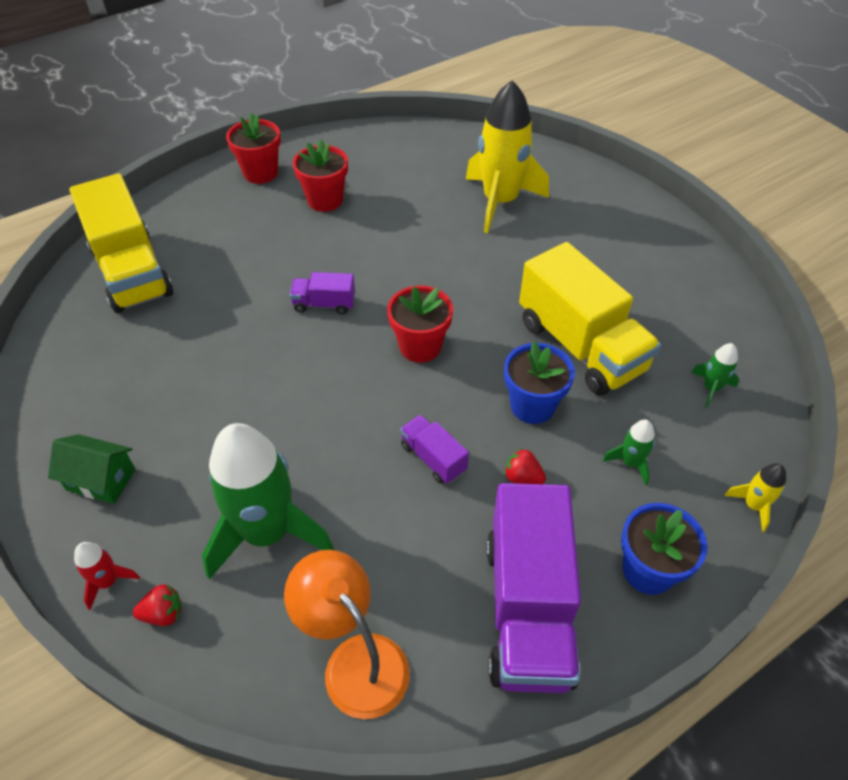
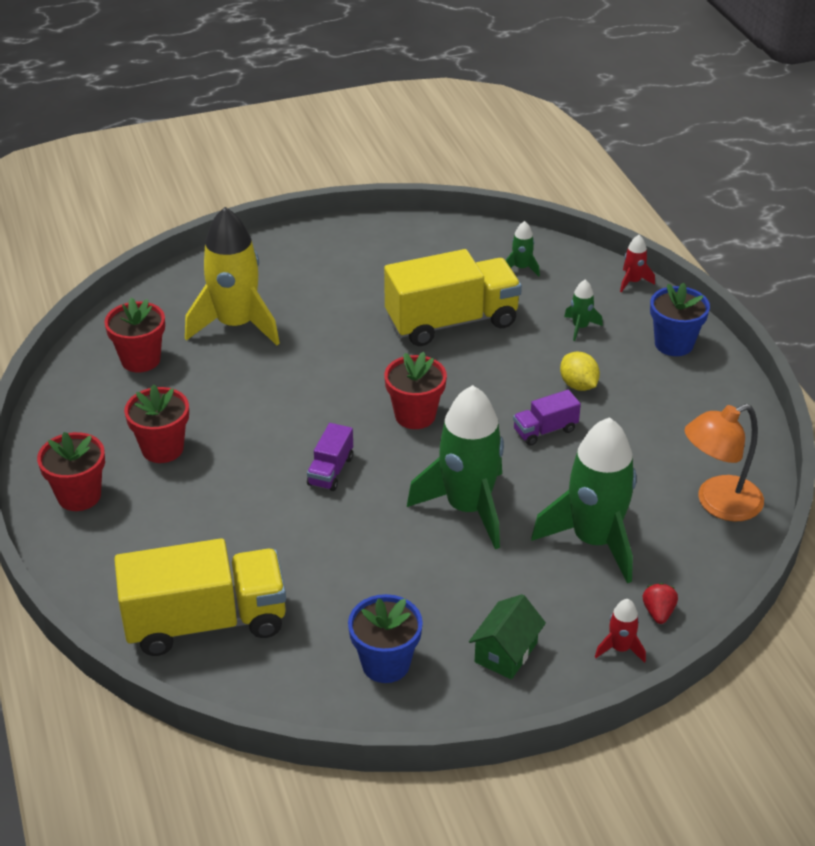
camera: 75 degrees left, 10 degrees down
(296, 413) = (468, 508): none -> green rocket
(429, 162) = (140, 360): none -> red flower pot
(522, 477) = (578, 385): red strawberry -> yellow lemon
(528, 609) = (693, 408): purple truck -> none
(532, 406) = (508, 364): blue flower pot -> blue flower pot (385, 664)
(753, 505) = (633, 282): yellow rocket -> red rocket

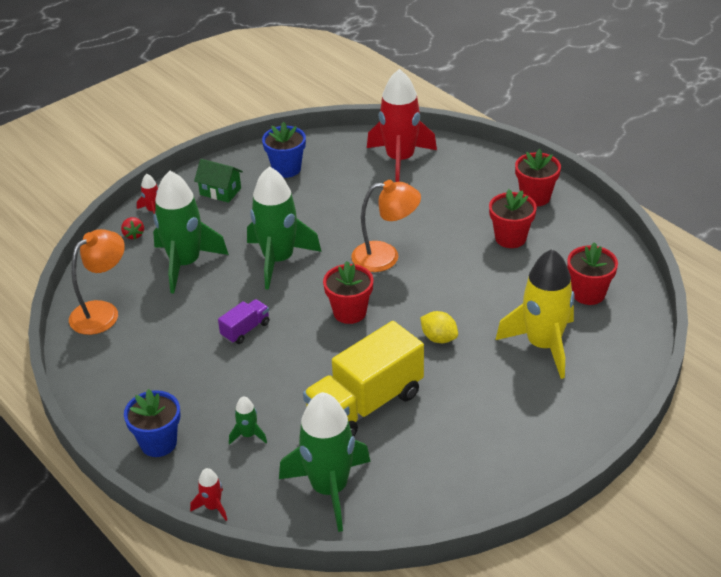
camera: 160 degrees right, 0 degrees up
(206, 622) = (400, 160): yellow truck -> red rocket
(330, 471) = (385, 257): purple truck -> orange lamp
(506, 652) = (220, 191): green house -> green house turned 75 degrees counterclockwise
(521, 268) = (329, 489): green rocket -> green rocket, size x2.37
(578, 385) = (232, 376): yellow lemon -> yellow lemon (439, 338)

